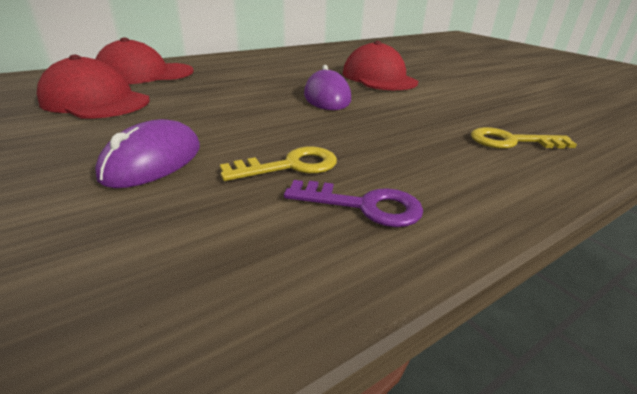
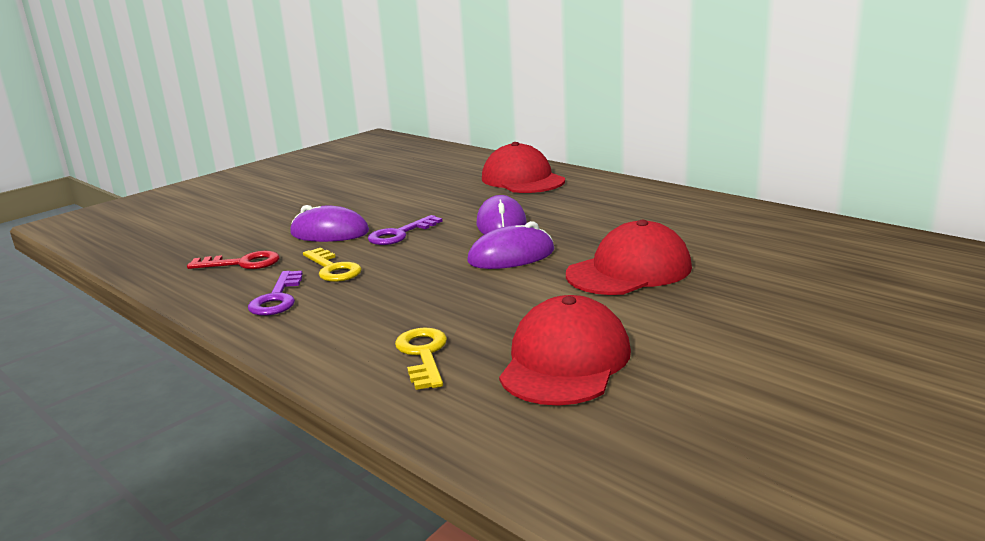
camera: 80 degrees right, 10 degrees down
(95, 101) = (434, 189): red cap -> red cap (565, 361)
(193, 236) = (242, 263): none -> red key
(219, 126) = (400, 234): none -> purple key
(250, 92) = (501, 224): none -> purple mouse

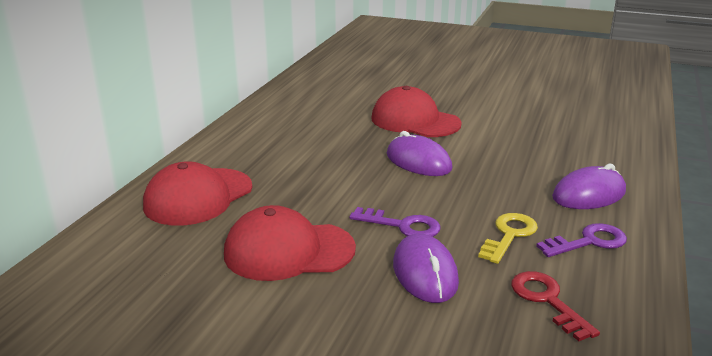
camera: 115 degrees left, 5 degrees up
(423, 355) = (590, 158): yellow key -> none
(501, 224) = (348, 180): purple mouse -> purple mouse (589, 195)
(565, 361) = (548, 121): red cap -> red cap (288, 251)

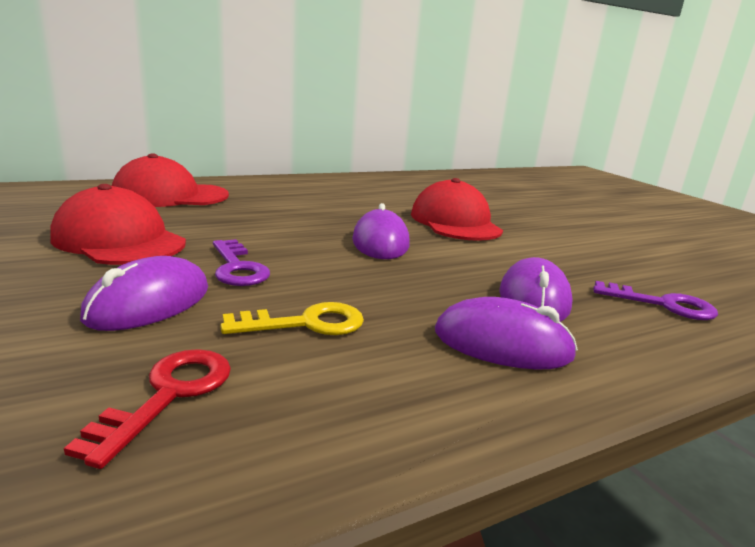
camera: 40 degrees right, 5 degrees down
(552, 160) = (533, 299): none -> purple mouse
(588, 242) = (377, 379): purple key -> purple key (663, 304)

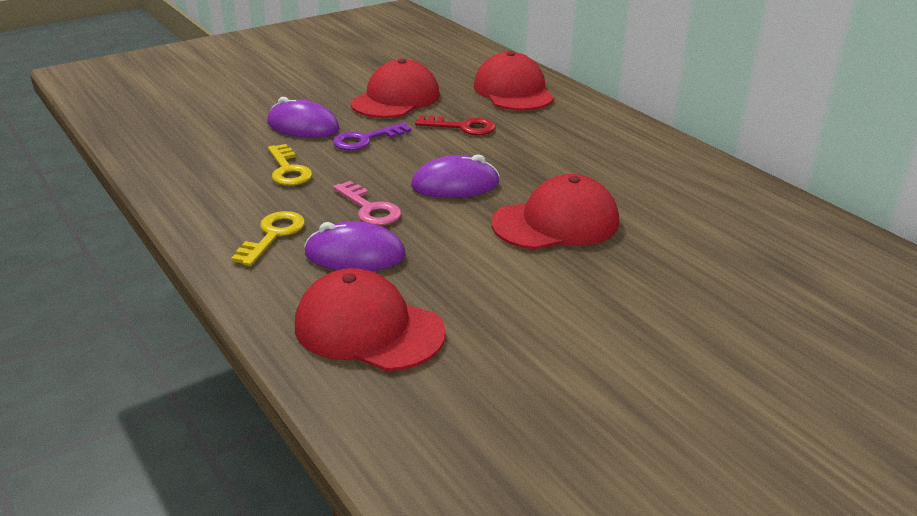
camera: 85 degrees right, 10 degrees up
(169, 394) = (212, 149): red key -> red key (462, 127)
(429, 283) = (370, 209): none -> pink key
(502, 344) = (273, 235): purple mouse -> yellow key
(663, 304) = (368, 329): purple key -> red cap

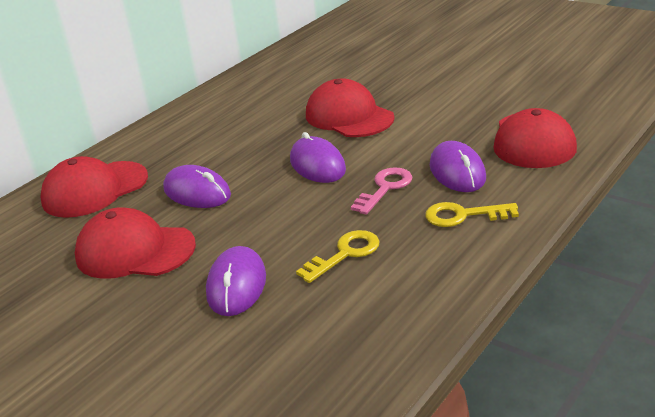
camera: 105 degrees left, 0 degrees up
(365, 140) = (252, 234): purple key -> none
(462, 127) = (197, 192): red key -> purple mouse

